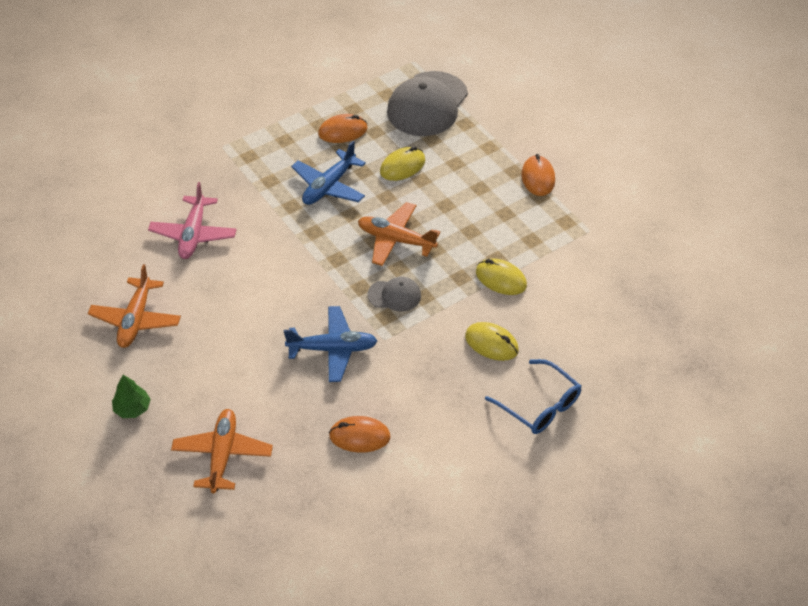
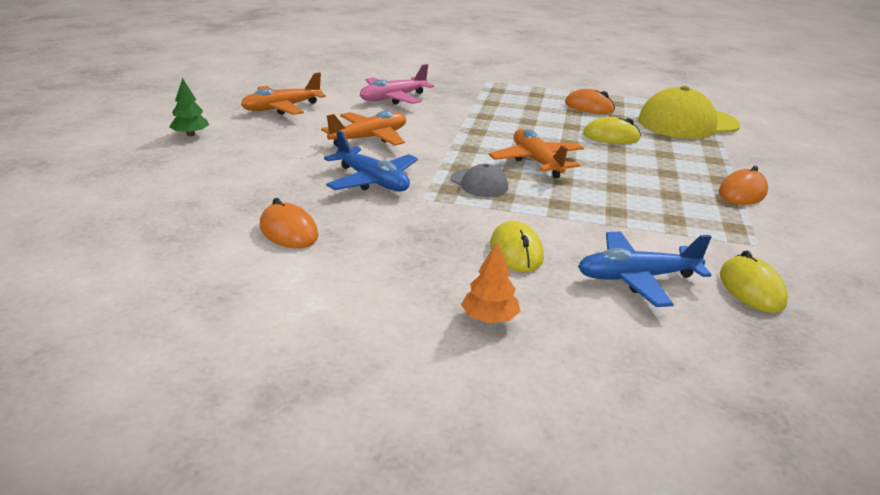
camera: 45 degrees right, 20 degrees down
(222, 455) = (183, 181): orange plane -> orange plane (369, 138)
(329, 186) = (531, 120): blue plane -> blue plane (636, 278)
(427, 104) = (687, 123): grey cap -> yellow cap
(500, 279) = (598, 223): yellow mouse -> yellow mouse (751, 289)
(539, 405) = (489, 318): blue glasses -> orange tree

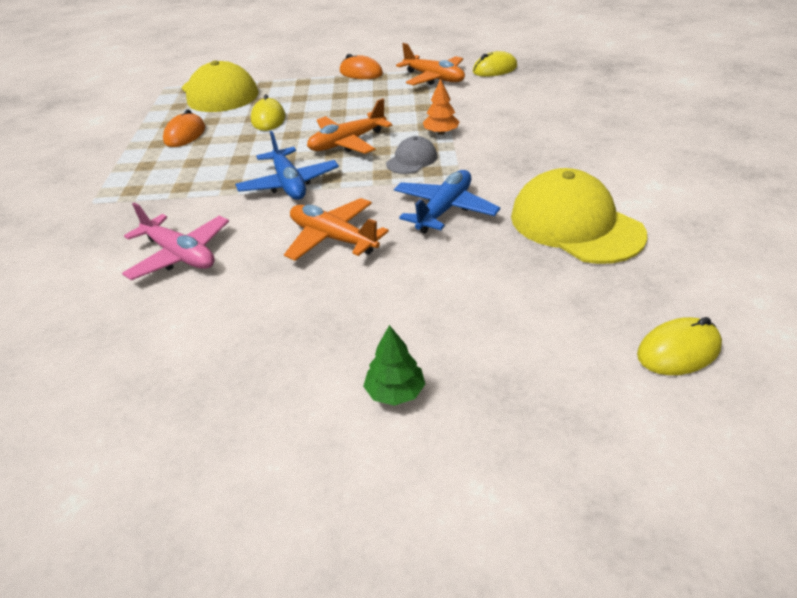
camera: 100 degrees left, 10 degrees up
(282, 108) = (249, 341): orange plane -> orange plane (434, 78)
(288, 231) = (575, 225): orange mouse -> yellow cap
(489, 318) = (603, 128): orange tree -> orange tree (441, 133)
(516, 251) = (515, 131): yellow mouse -> yellow mouse (678, 351)
(636, 278) = (512, 95): blue plane -> blue plane (289, 184)

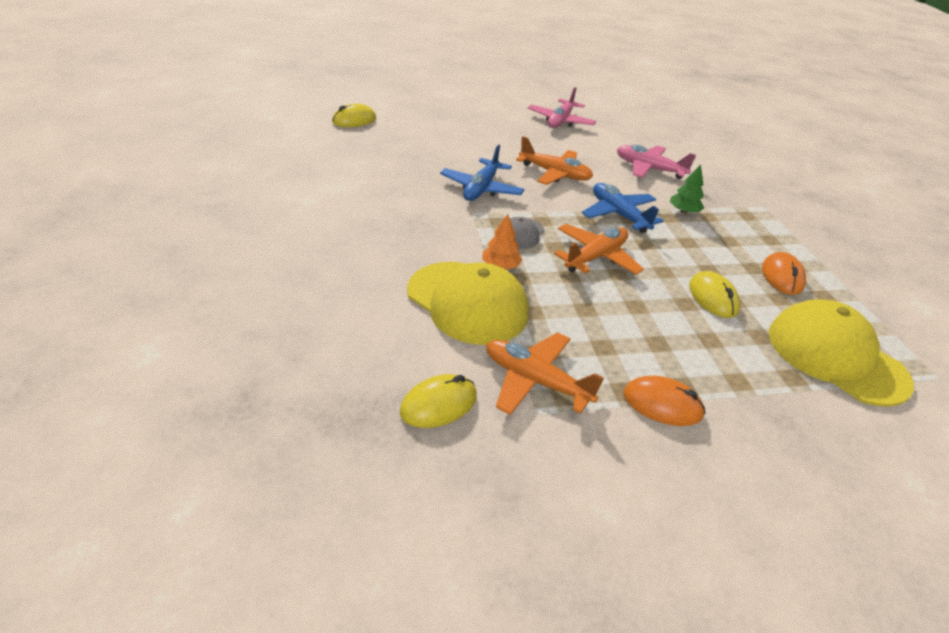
camera: 165 degrees right, 0 degrees up
(243, 378) = (560, 121): none -> pink plane
(395, 392) = (488, 115): green tree -> green tree (683, 211)
(575, 225) = (385, 175): yellow cap -> yellow cap (467, 302)

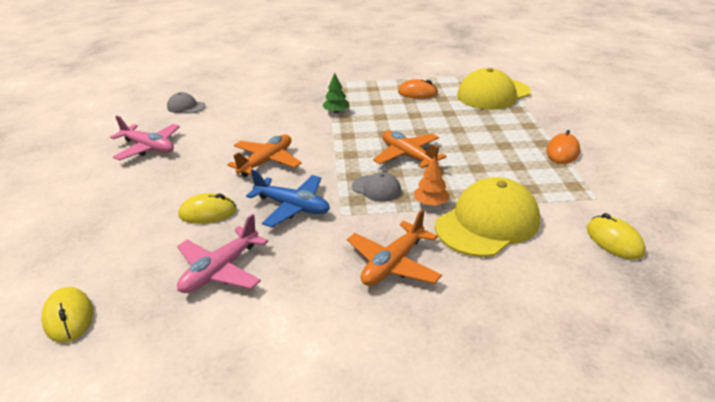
camera: 80 degrees left, 5 degrees down
(535, 381) = (566, 196): orange plane -> orange plane (393, 264)
(618, 215) = (342, 138): blue plane -> none
(645, 129) = (186, 107): none -> grey cap
(649, 169) = (264, 115): pink plane -> pink plane (220, 270)
(713, 298) = (447, 119): yellow mouse -> yellow mouse (208, 212)

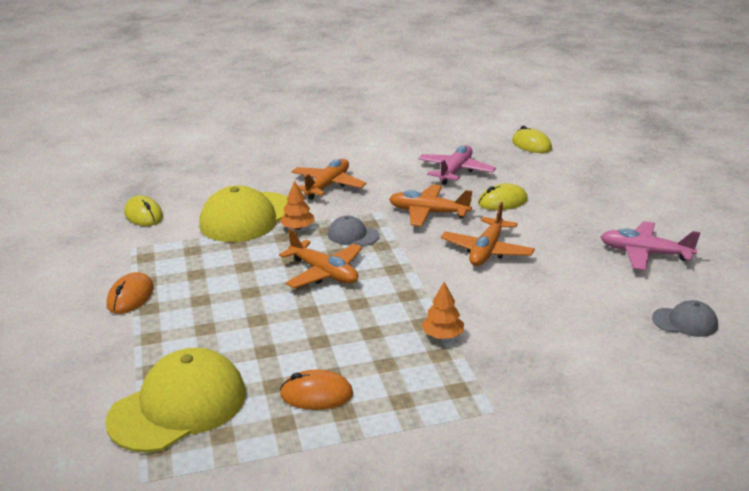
camera: 170 degrees right, 5 degrees down
(292, 207) = (428, 213): blue plane -> orange plane
(336, 111) = (442, 335): green tree -> orange tree

